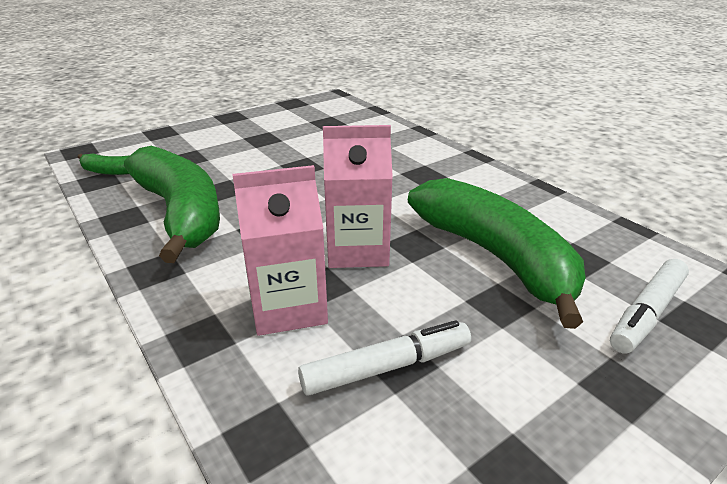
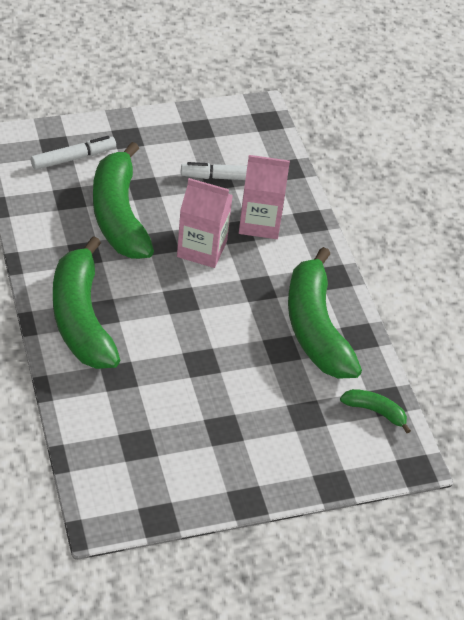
camera: 165 degrees left, 15 degrees up
(437, 166) = (81, 318): none -> green banana

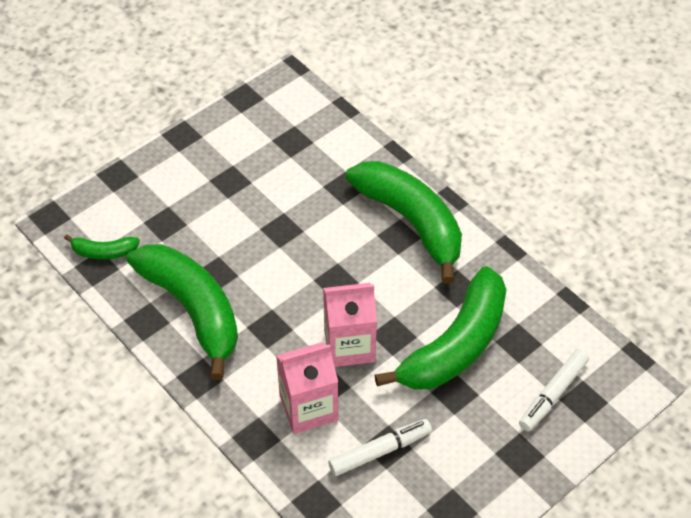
camera: 160 degrees right, 5 degrees up
(119, 215) = (455, 345): green banana -> green banana turned 75 degrees clockwise

